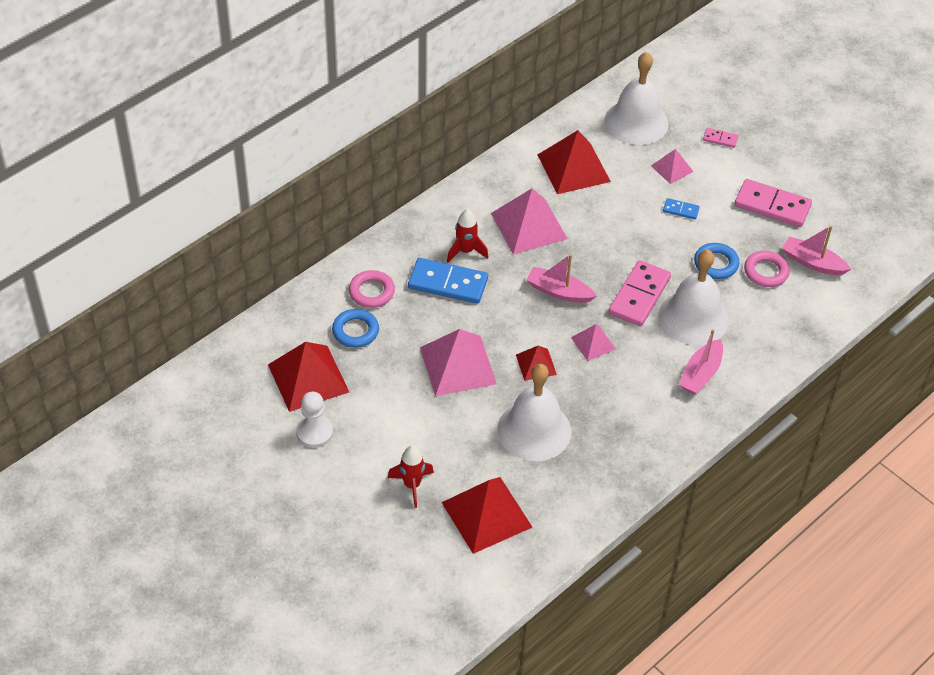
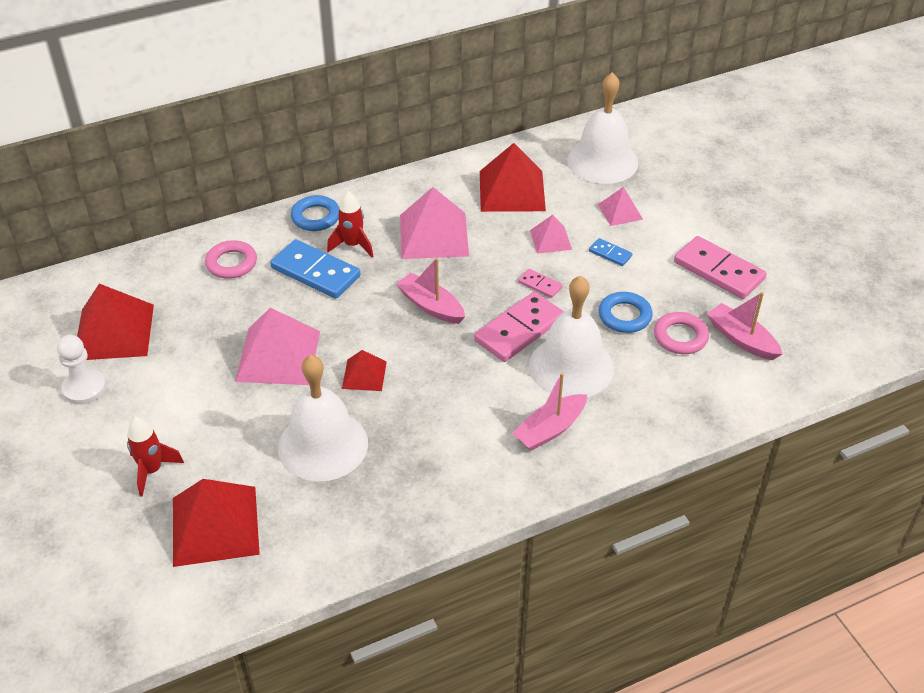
camera: 20 degrees right, 5 degrees down
(355, 331) = (191, 297): blue ring -> blue ring (316, 217)
(593, 343) = (441, 367): pink pyramid -> pink pyramid (550, 239)
(720, 139) = (688, 194): pink domino -> pink domino (540, 285)

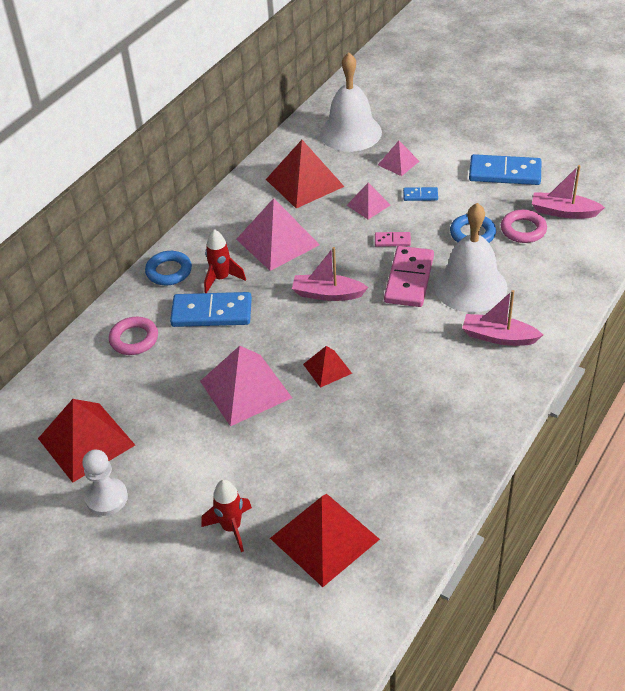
camera: 30 degrees left, 0 degrees up
(323, 445) = (347, 435): white bell -> none
(550, 429) = (498, 337): pink boat -> pink boat turned 90 degrees clockwise
(718, 271) = (504, 173): pink domino -> blue domino

